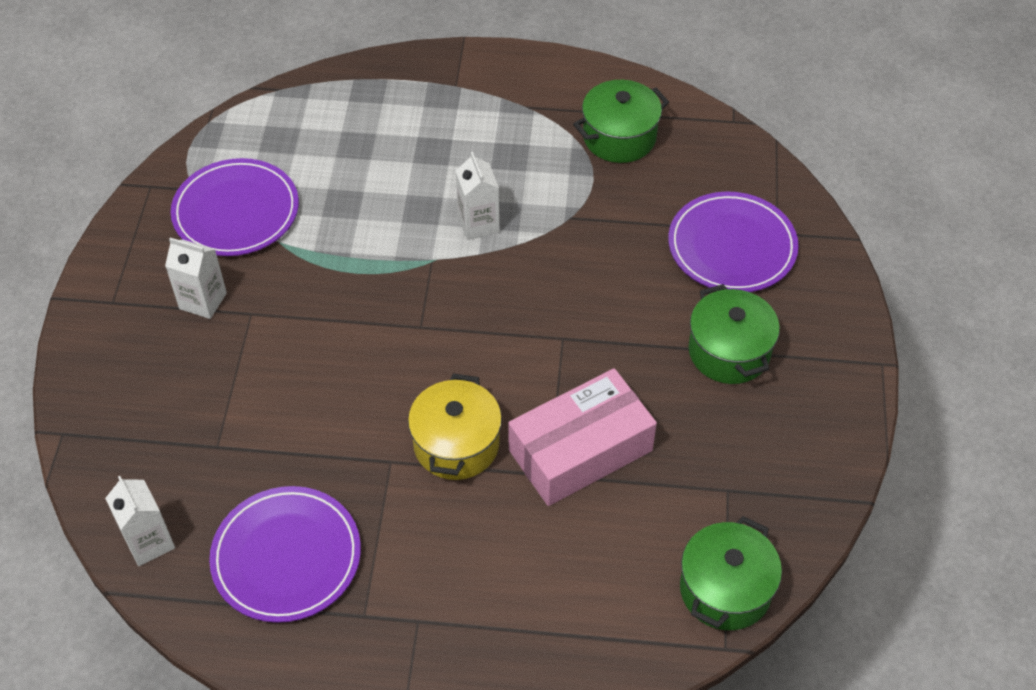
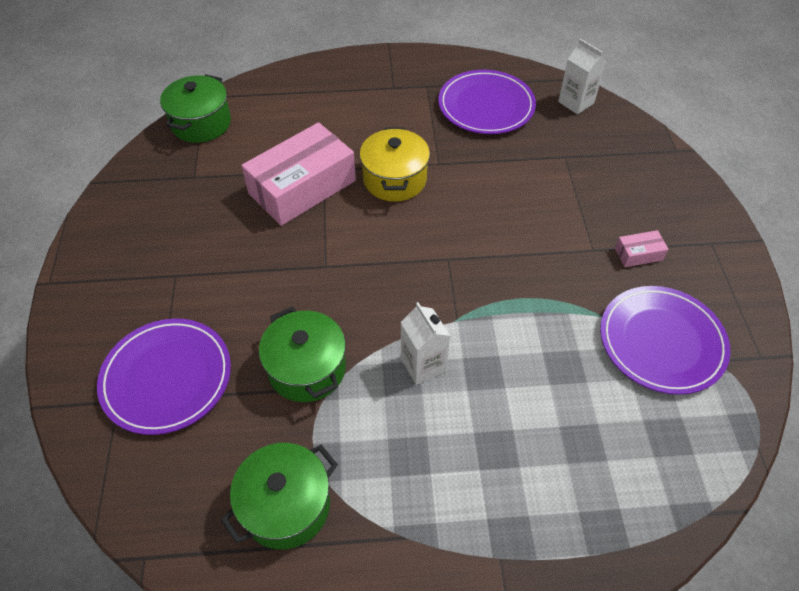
camera: 170 degrees right, 0 degrees up
(203, 301) = (638, 254): white carton -> pink box
(729, 351) = (181, 274): green pot -> green pot (307, 369)

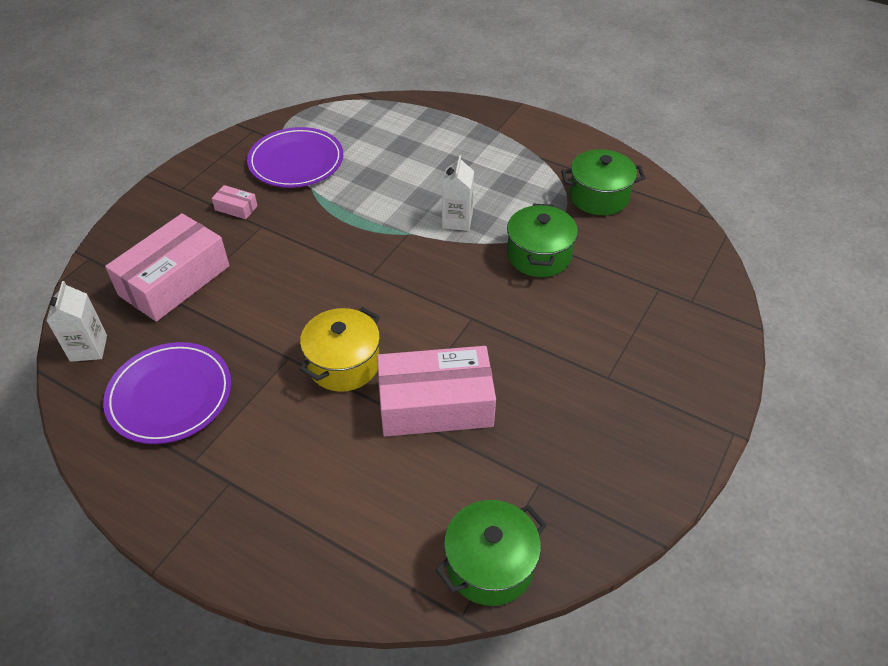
camera: 145 degrees left, 5 degrees down
(167, 378) = (647, 298): purple plate -> none
(590, 169) = (174, 280): none -> pink box

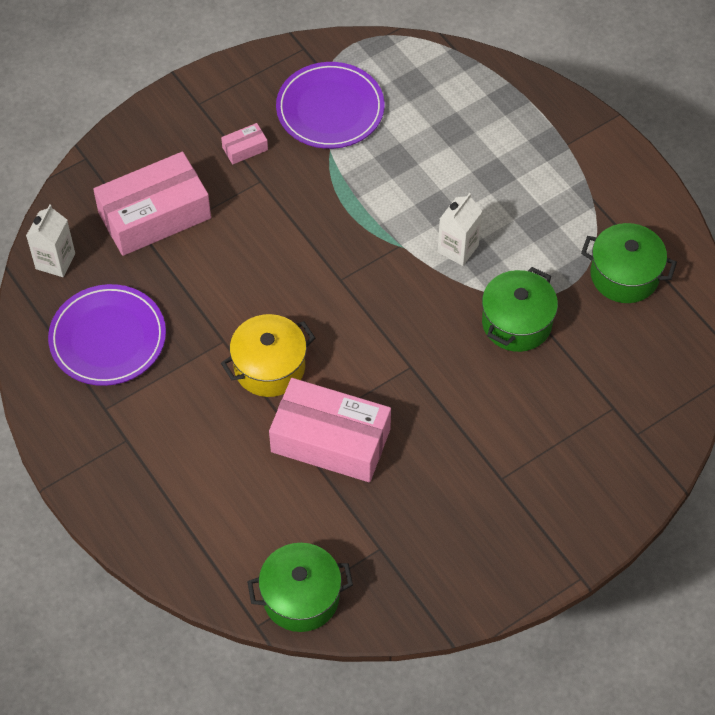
camera: 25 degrees right, 10 degrees up
(236, 208) = (245, 148): pink box -> pink box turned 75 degrees counterclockwise

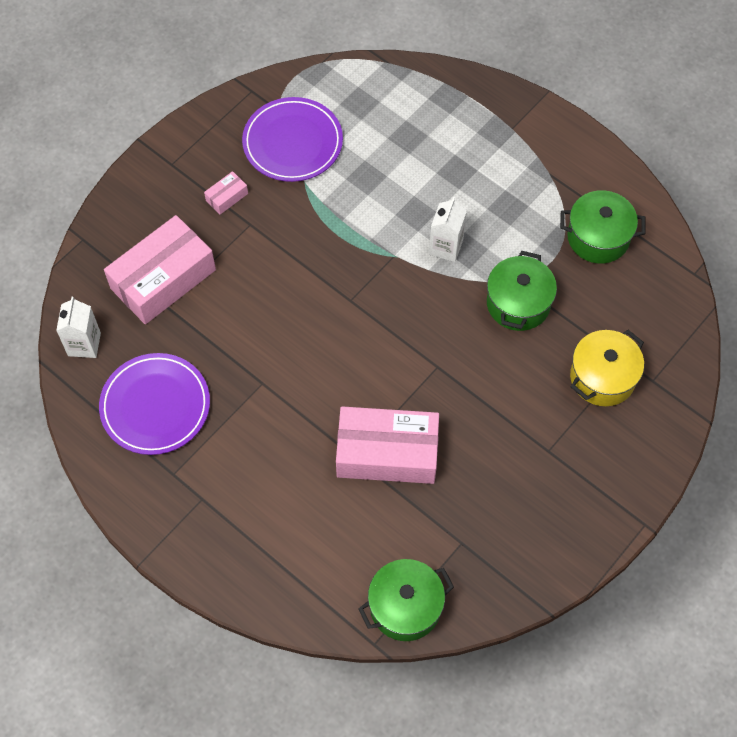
camera: 15 degrees left, 5 degrees up
(269, 367) = (311, 398): yellow pot -> yellow pot (602, 377)

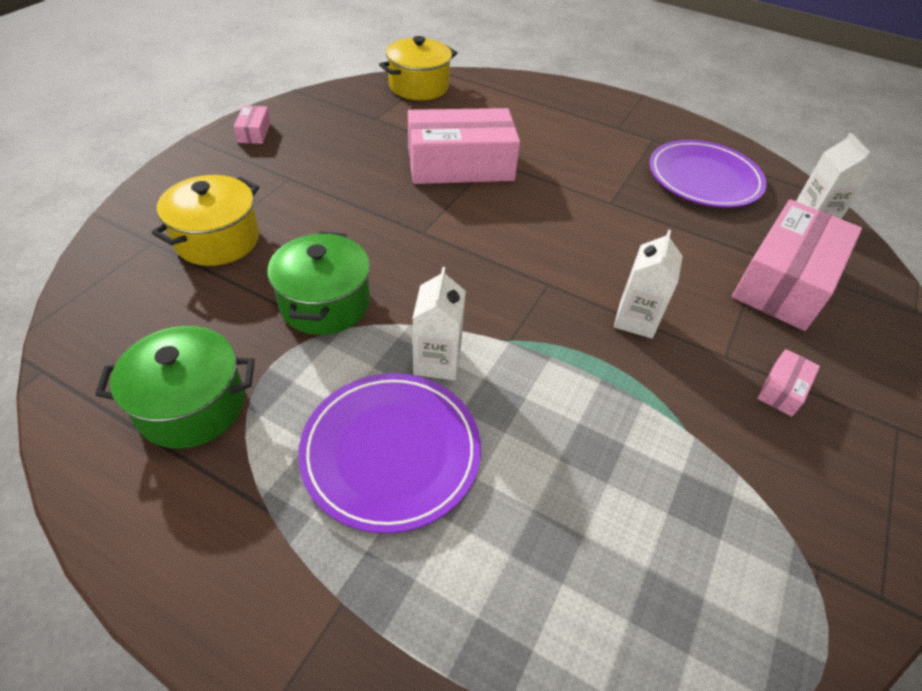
camera: 165 degrees right, 15 degrees down
(292, 142) = (742, 496): purple plate -> purple plate (391, 452)
(298, 260) = (635, 320): none -> white carton
(405, 607) = (419, 86): green pot -> yellow pot
(587, 529) = (254, 132): none -> pink box

